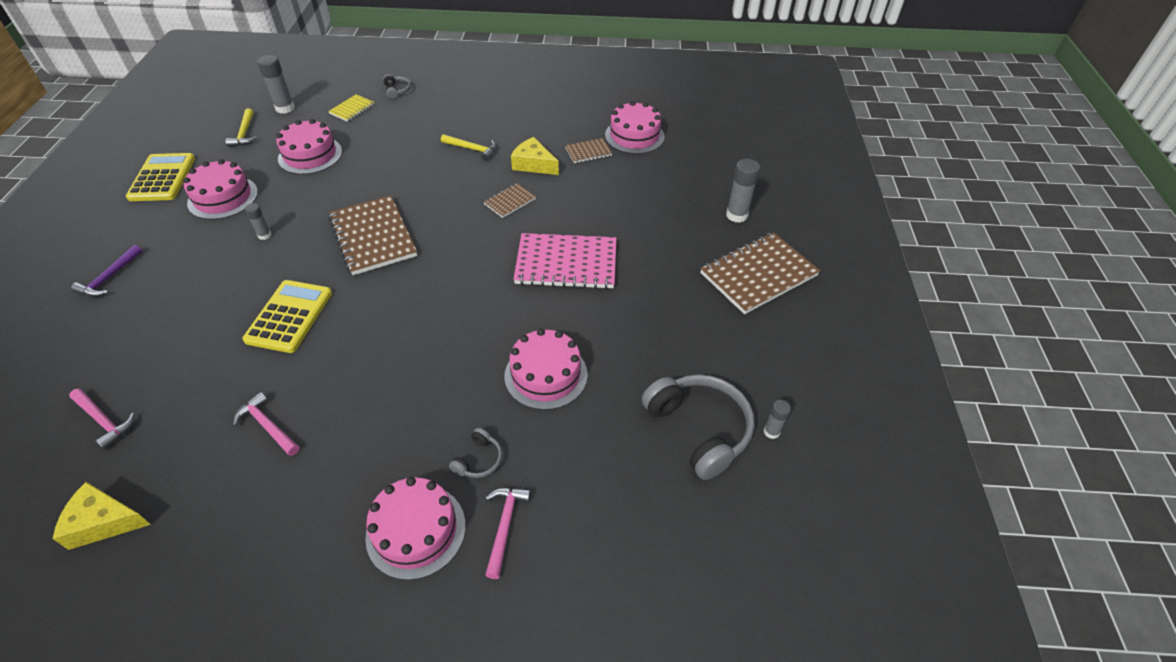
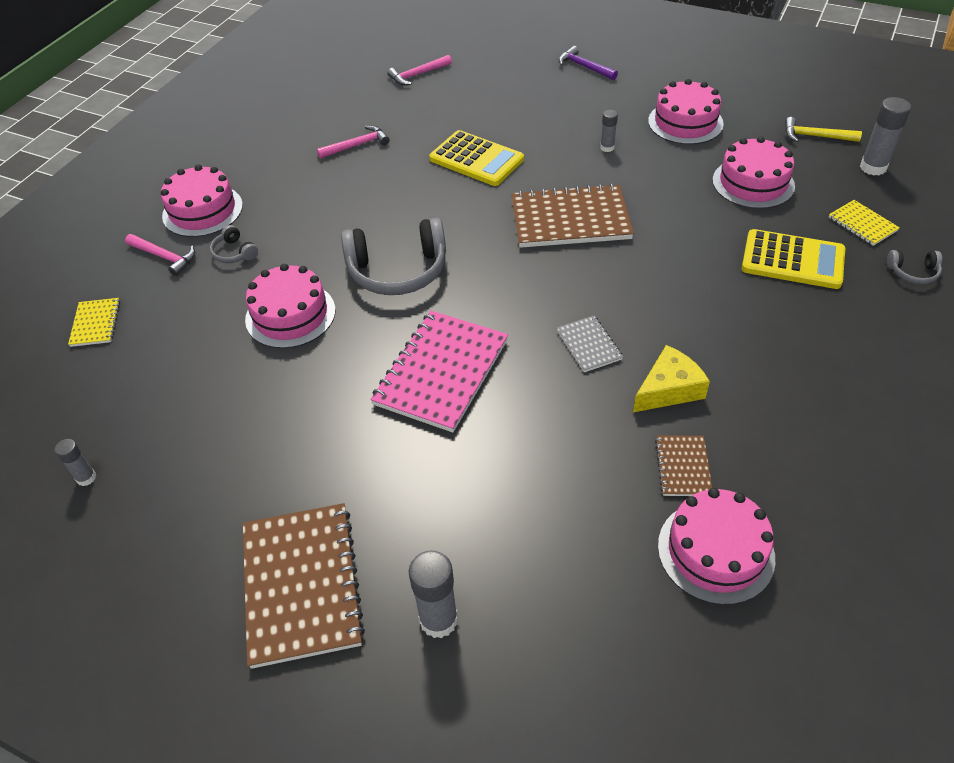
camera: 115 degrees right, 0 degrees up
(104, 522) = (327, 80): yellow cheese -> none
(162, 178) = (735, 86): yellow calculator -> yellow calculator (792, 260)
(472, 149) = (728, 329): yellow hammer -> none
(510, 201) = (589, 345): brown notebook -> grey notebook
(622, 535) = (95, 323): none -> yellow notebook
(699, 429) = (139, 415): grey headphones -> grey headphones (398, 271)

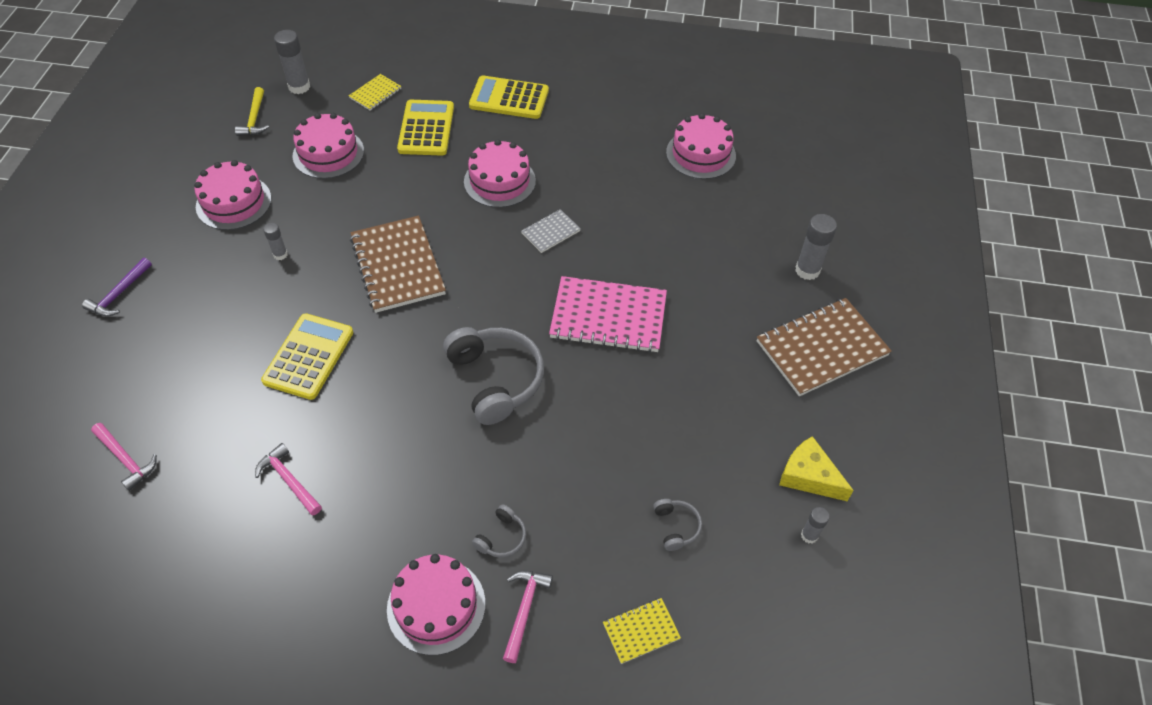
camera: 110 degrees left, 5 degrees up
(290, 315) = (576, 449): pink cake -> pink cake (499, 181)
(668, 389) = (580, 184): yellow cheese -> yellow cheese (809, 476)
(683, 467) = (645, 172): brown notebook -> none
(855, 345) = (509, 98): none -> yellow calculator
(913, 273) = (427, 71): grey headphones -> grey headphones (676, 527)

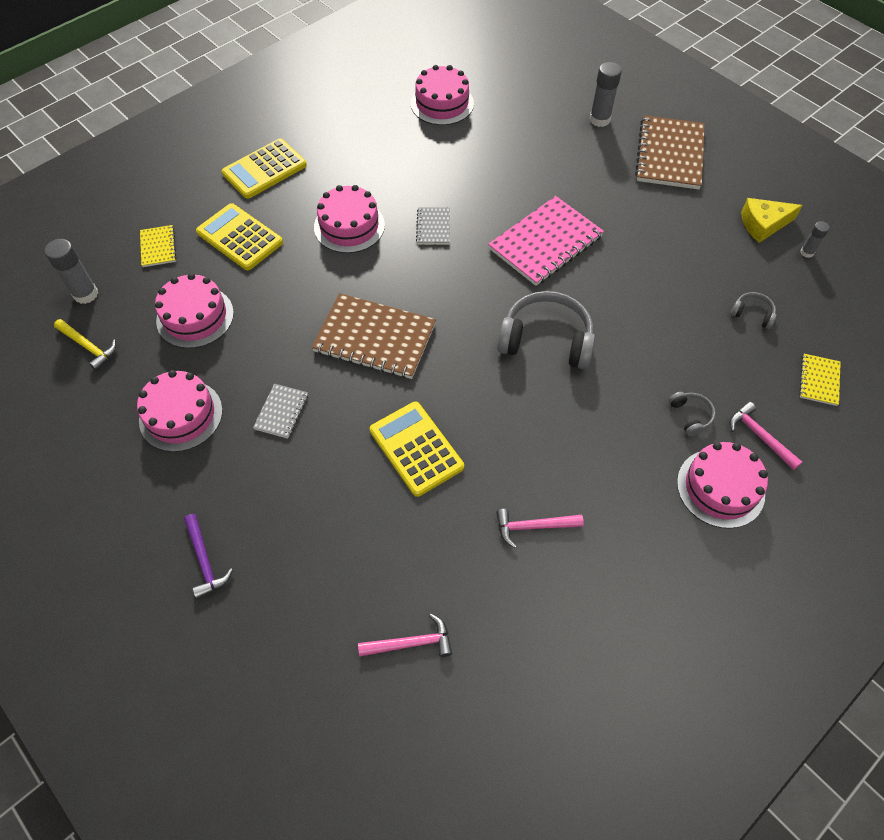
camera: 50 degrees left, 5 degrees up
(280, 254) = (281, 412): grey glue stick -> grey notebook

